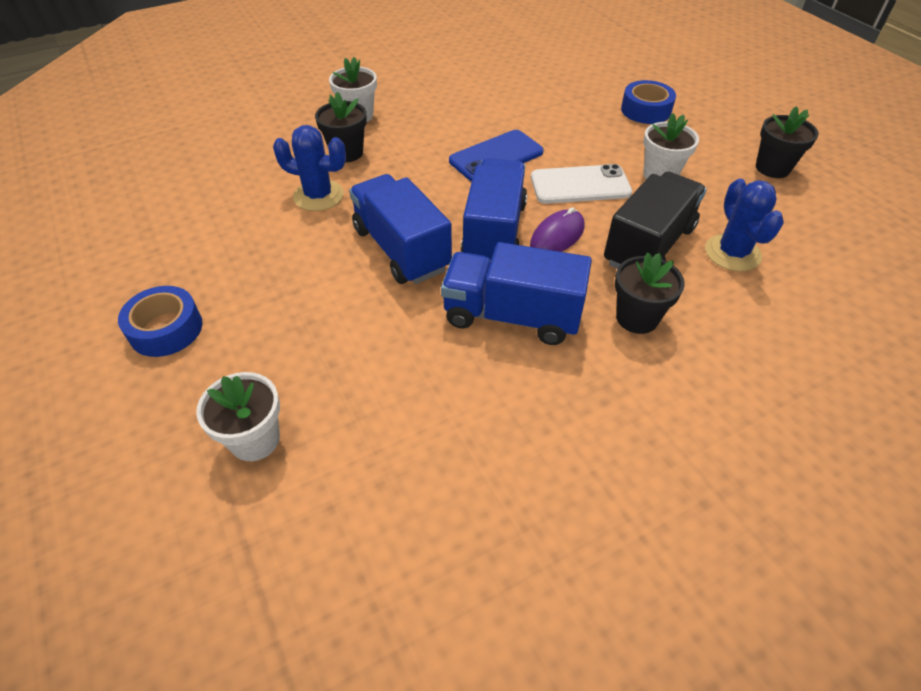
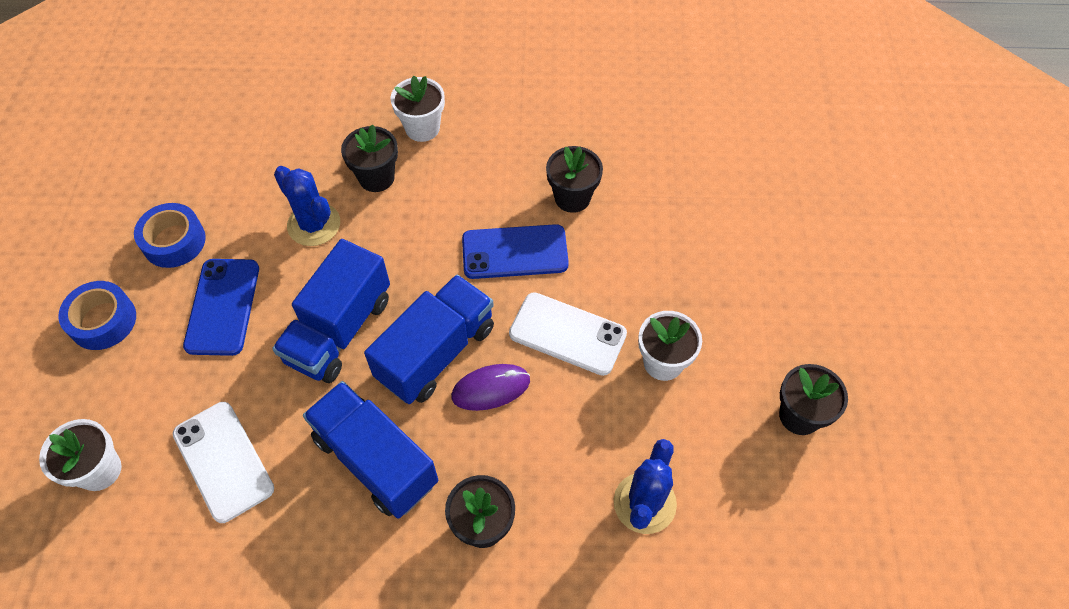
camera: 30 degrees right, 10 degrees up
(281, 274) = (222, 307): none -> blue phone
(377, 376) = (223, 461): none -> white phone
(401, 249) = (339, 330): blue truck -> blue truck turned 150 degrees counterclockwise
(507, 116) = (572, 197): none -> black flower pot
(645, 110) = (732, 259): blue tape -> blue tape (174, 241)
(649, 245) = (569, 448): black truck -> none

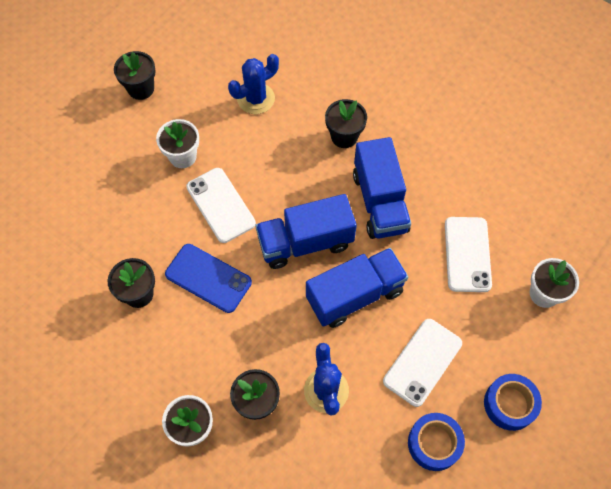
camera: 145 degrees left, 5 degrees up
(222, 307) = (422, 362): blue phone -> white phone
(491, 388) = (289, 201): purple mouse -> none

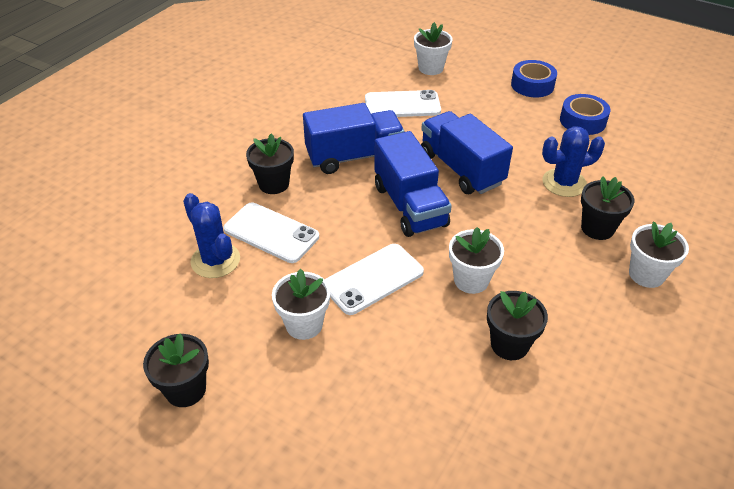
camera: 95 degrees left, 20 degrees down
(208, 278) = (471, 280): blue phone -> white flower pot
(422, 362) = (514, 128): white phone -> white phone (271, 233)

